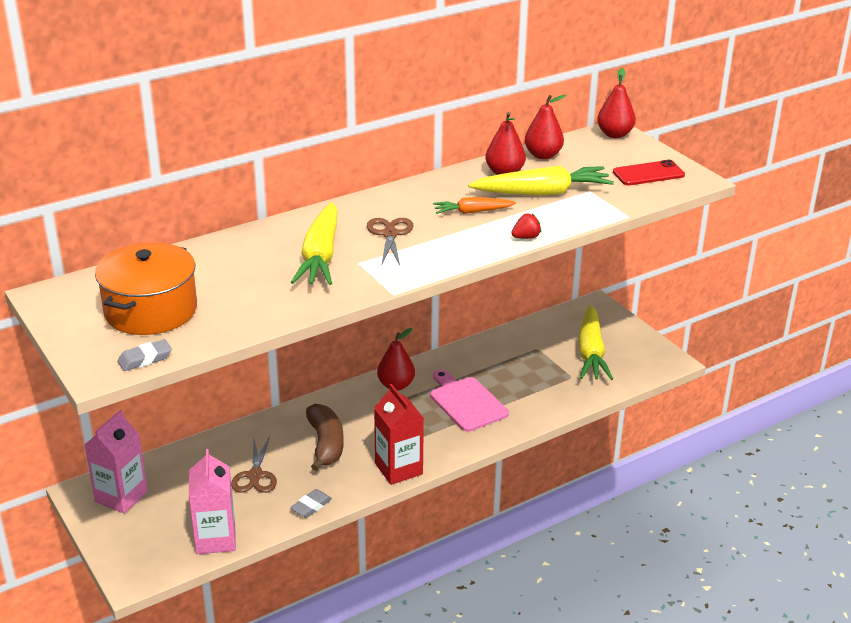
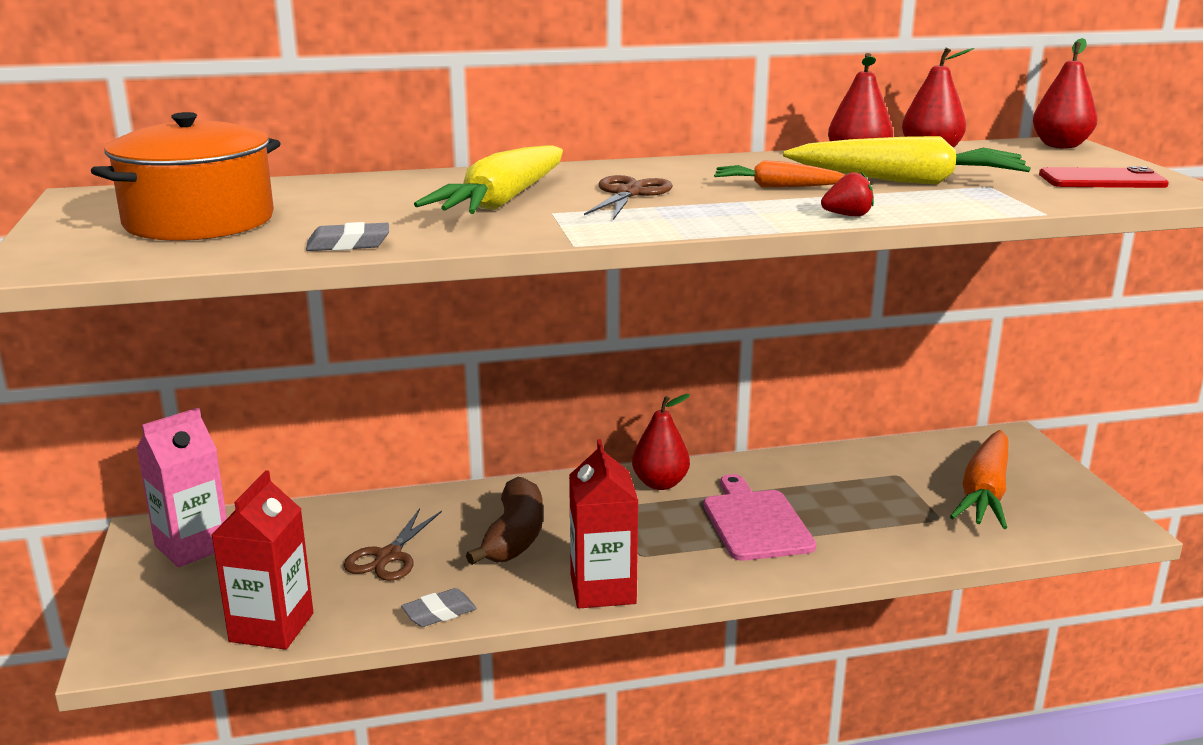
camera: 20 degrees right, 10 degrees down
(145, 359) = (120, 261): grey eraser -> grey eraser (348, 244)
(215, 539) = (271, 627): pink carton -> red carton
(591, 352) = (984, 493): yellow carrot -> orange carrot

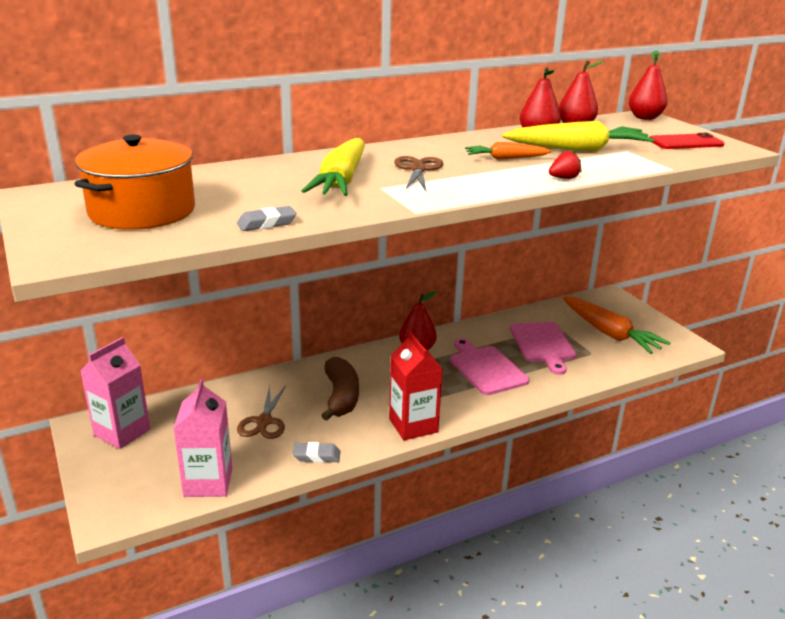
camera: 15 degrees left, 5 degrees up
(271, 627) = (208, 482): red carton -> pink carton
(439, 613) = (316, 456): grey eraser -> grey eraser turned 45 degrees clockwise
(864, 498) = (543, 344): none -> pink cutting board
(984, 493) = (609, 333): orange carrot -> orange carrot turned 45 degrees counterclockwise

